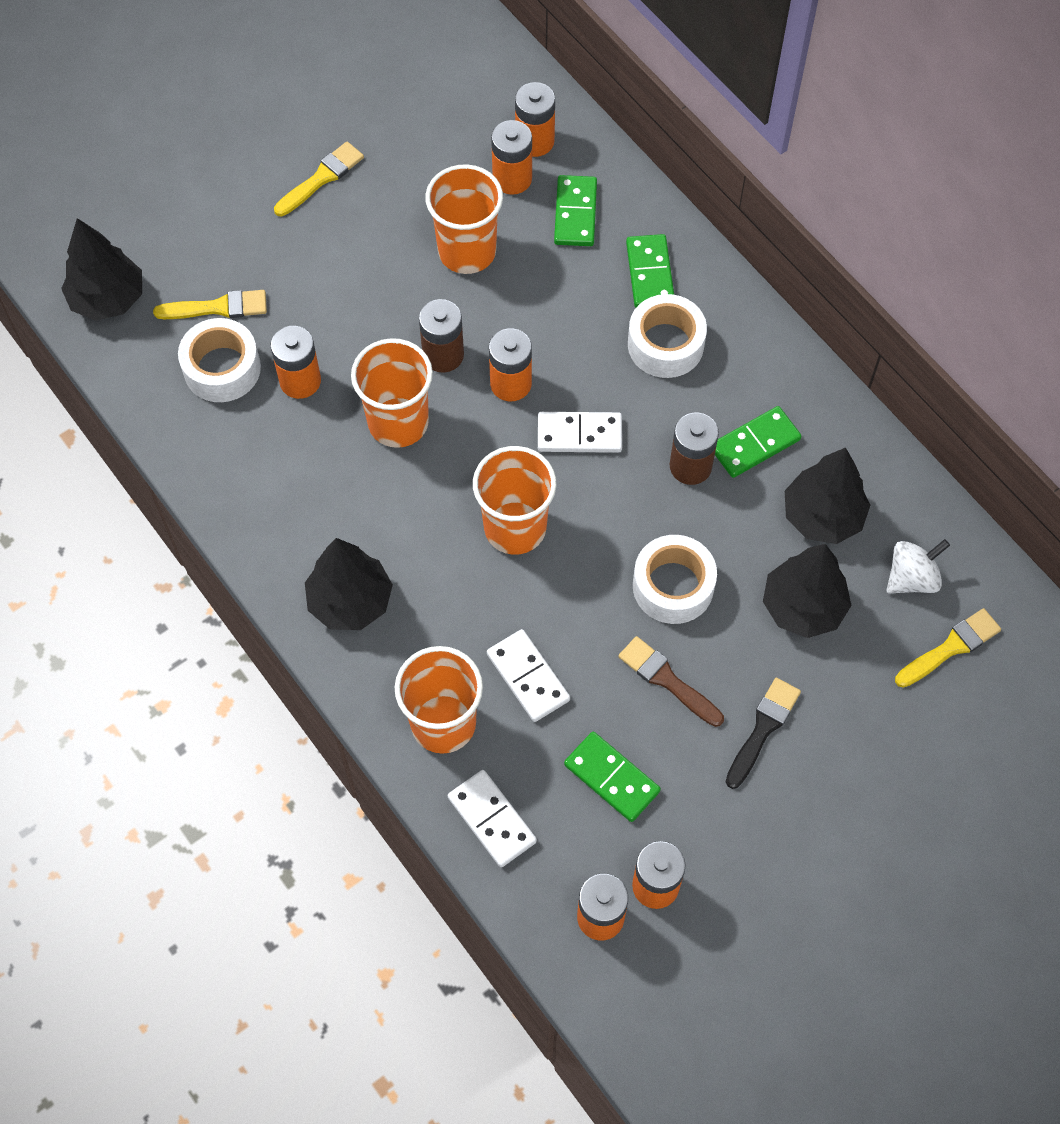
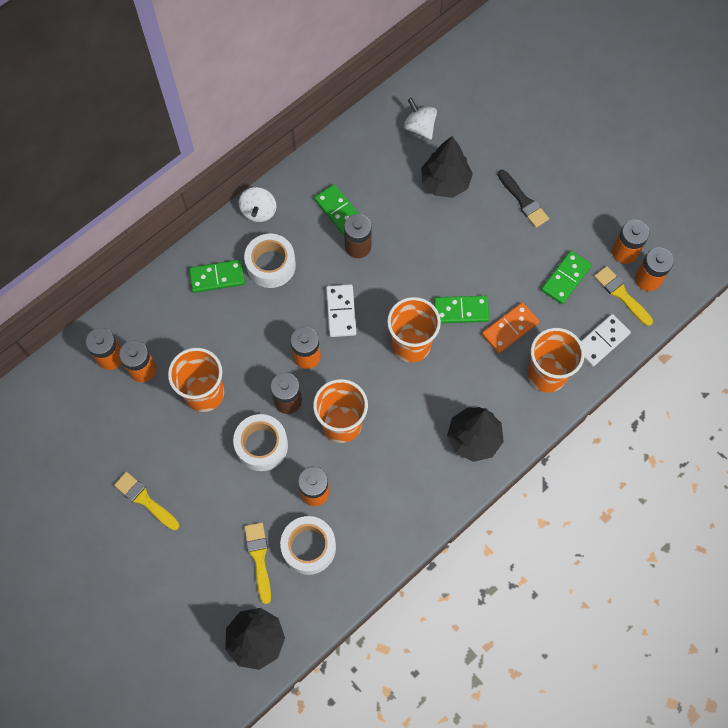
camera: 95 degrees left, 5 degrees up
(528, 677) = (510, 328): white domino -> orange domino
(575, 213) = (170, 326): green domino -> green domino (461, 311)
(667, 680) = (501, 252): brown brush -> none
(673, 586) = (440, 252): white tape -> white tape (261, 445)
(759, 333) = (259, 211): none -> white spinning top
(763, 729) = (523, 201): black brush -> black brush turned 150 degrees counterclockwise
(822, 516) = (385, 173): black tree -> none
(950, 647) = (460, 108): yellow brush -> yellow brush (621, 294)

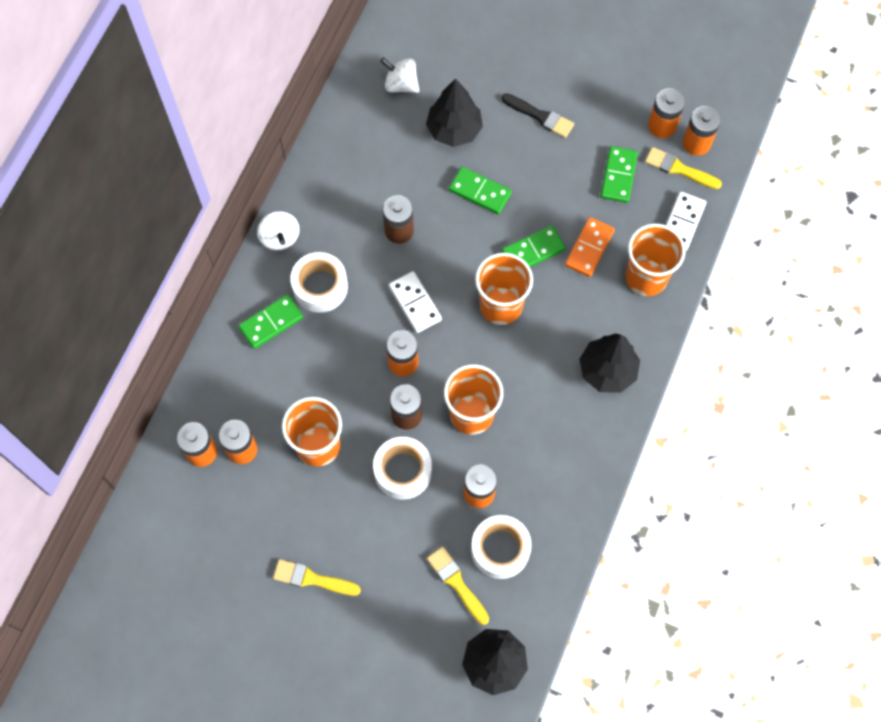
camera: 25 degrees left, 0 degrees up
(339, 211) = (362, 203): green domino -> green domino (480, 192)

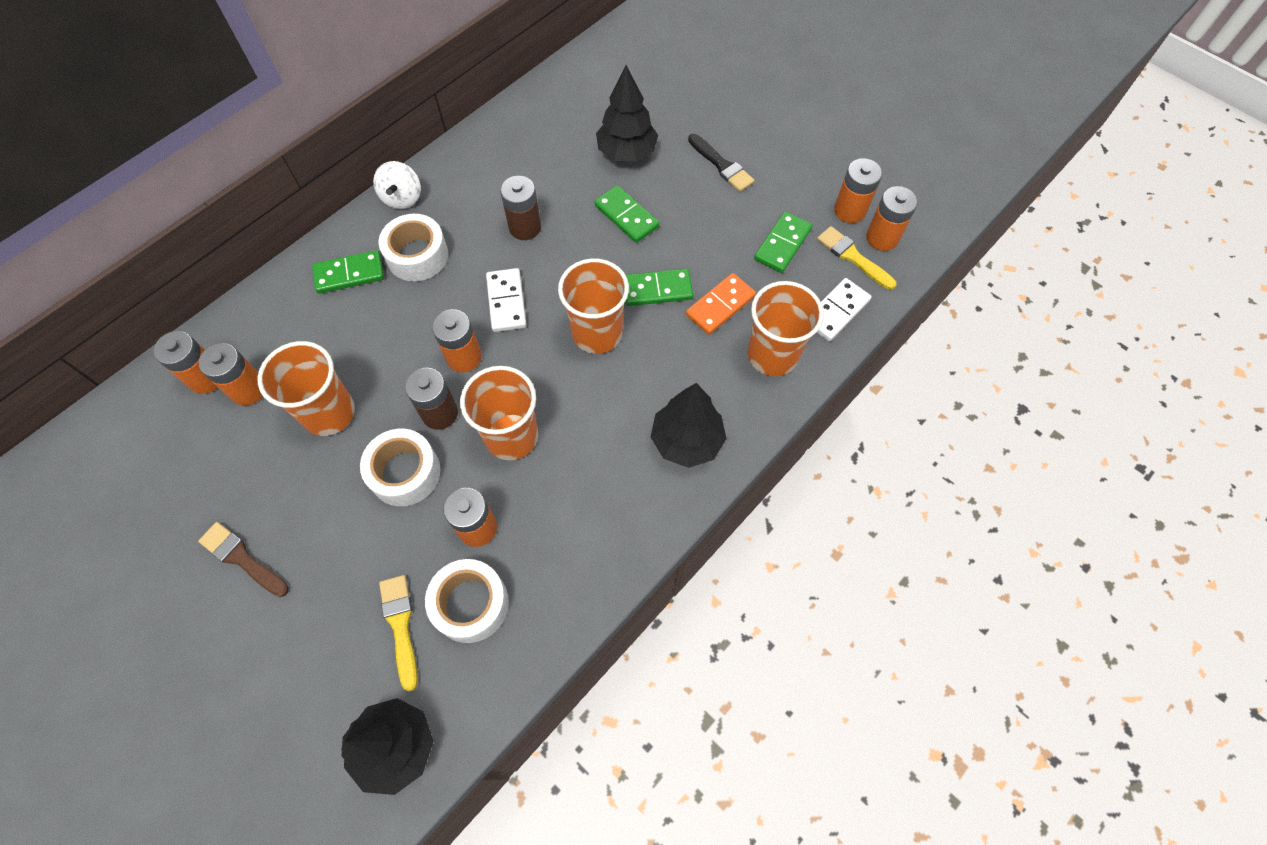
camera: 20 degrees right, 5 degrees down
(312, 579) = (242, 558): yellow brush -> brown brush
(401, 84) = (593, 98): white spinning top -> none

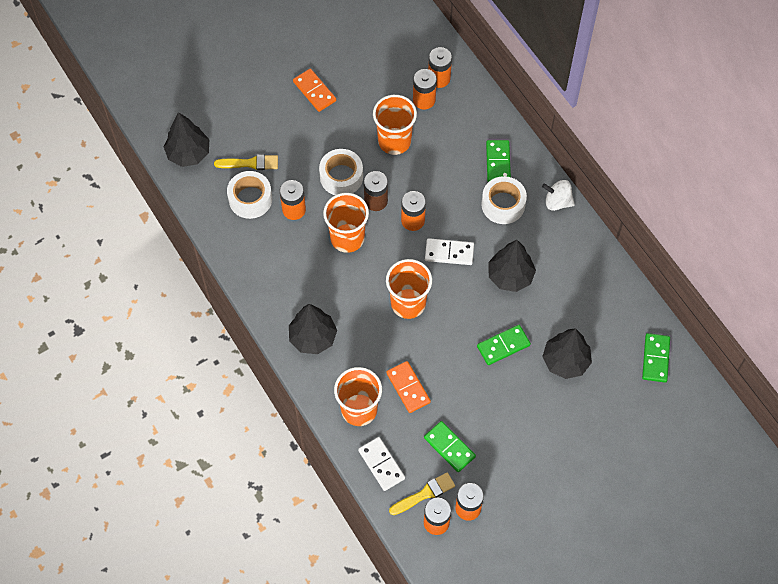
camera: 105 degrees right, 0 degrees up
(242, 558) = (314, 91): brown brush -> orange domino
(525, 227) = (510, 276): brown battery -> black tree
(657, 289) = (433, 350): green domino -> green domino (655, 358)
(722, 165) = (536, 427): black brush -> none

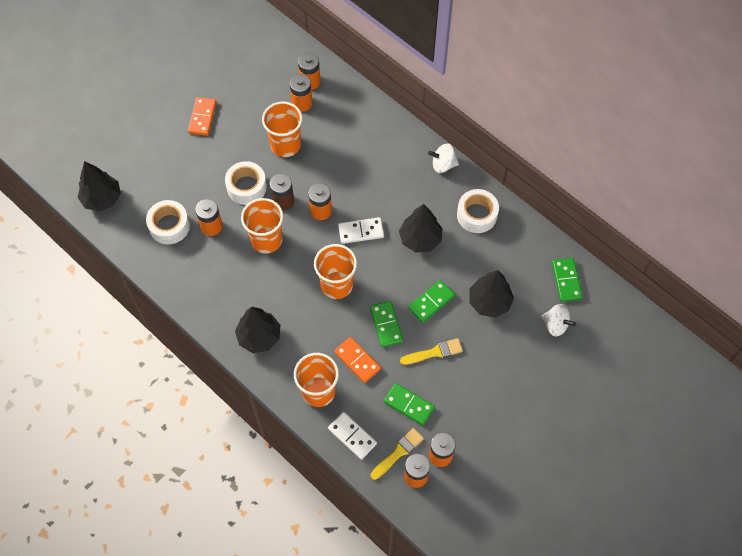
camera: 15 degrees left, 0 degrees up
(250, 163) = (161, 194): yellow brush -> yellow brush (434, 352)
(314, 91) = (202, 117): orange domino -> orange domino turned 60 degrees clockwise
(498, 162) = (382, 142): green domino -> green domino (386, 324)
(503, 204) = (396, 178): white tape -> white tape (477, 215)
(629, 403) = (555, 325): none -> white spinning top

